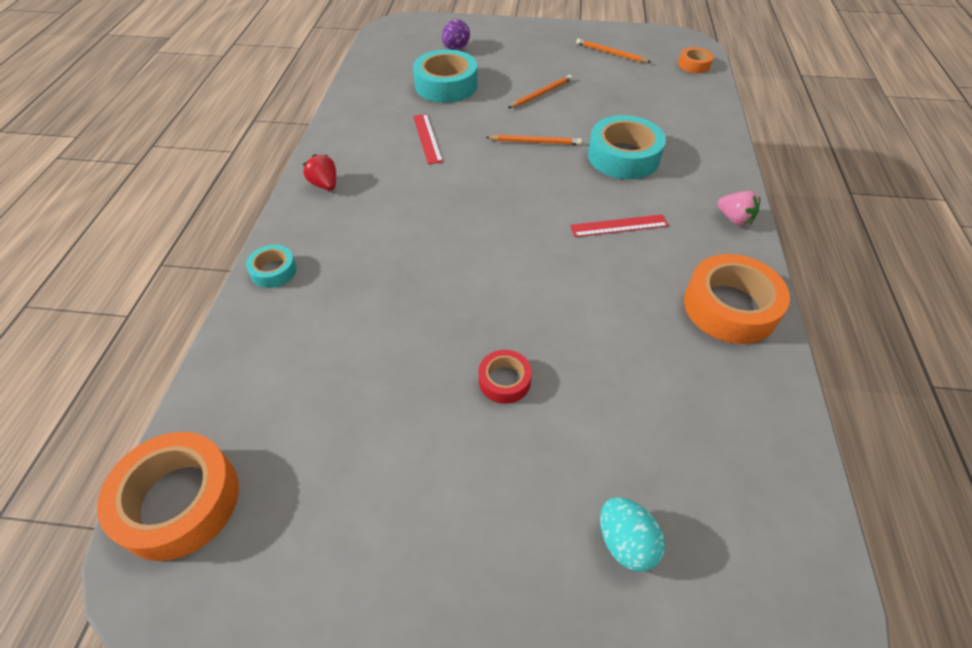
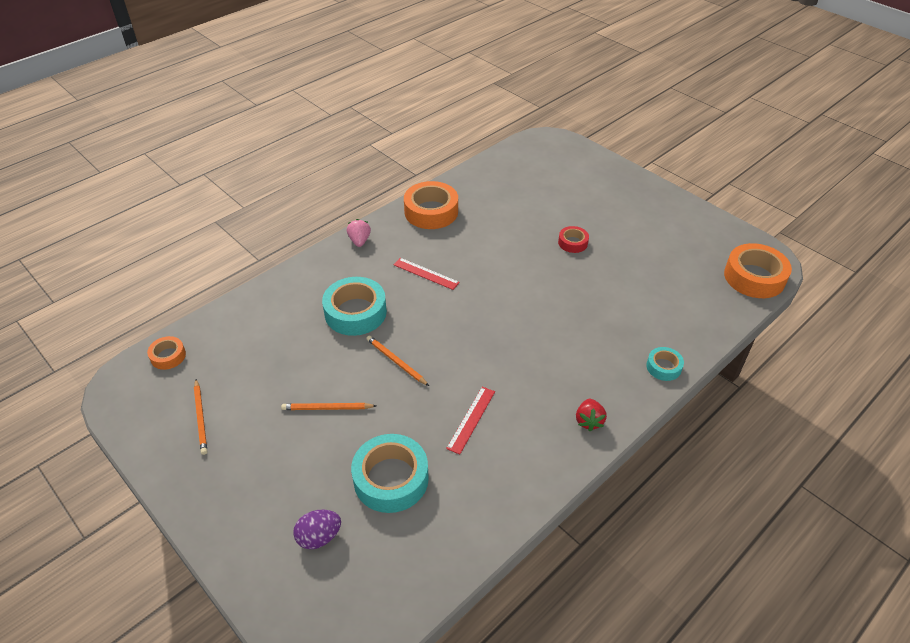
camera: 140 degrees left, 5 degrees down
(625, 542) = (576, 180): turquoise egg -> none

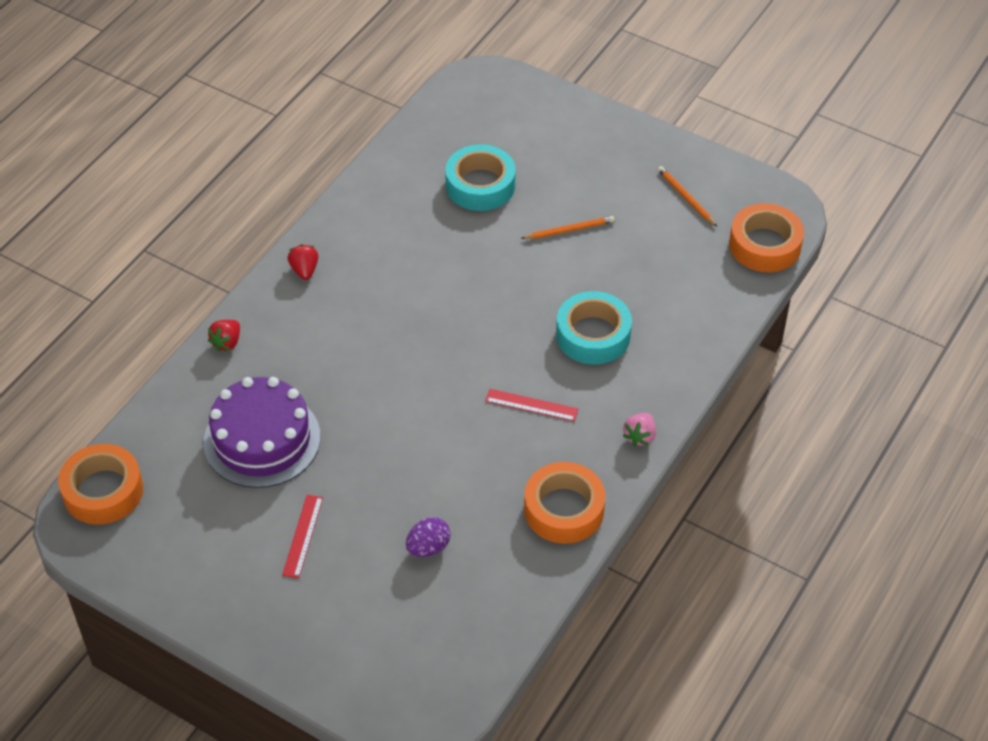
camera: 165 degrees right, 5 degrees up
(168, 356) = (765, 245): orange tape -> orange tape, size x1.91
(319, 537) = (522, 134): purple egg -> purple egg (428, 547)
(359, 241) = (639, 436): pink strawberry -> pink strawberry turned 45 degrees clockwise
(396, 361) = (521, 289): orange pencil -> none
(471, 419) = (423, 248): red ruler -> red ruler (303, 536)
(573, 243) = (350, 497): red tape -> none
(634, 288) = (262, 439): none -> purple cake
(663, 367) = (227, 342): turquoise tape -> red strawberry

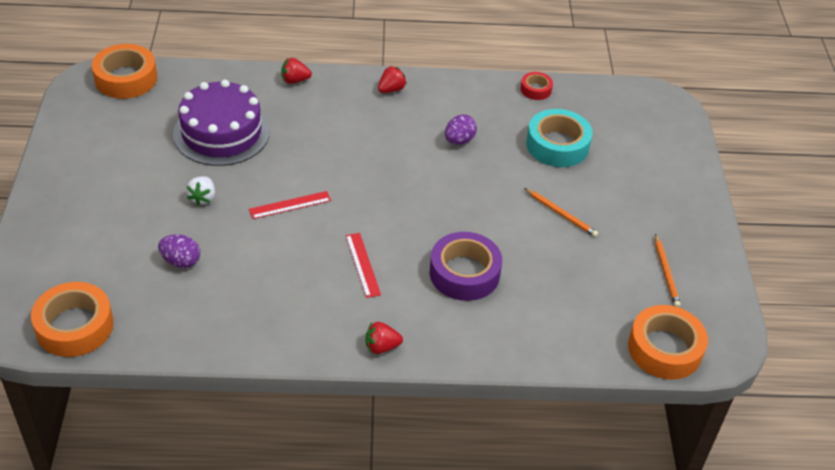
camera: 55 degrees right, 5 degrees down
(303, 536) = (149, 189): red ruler -> red ruler (290, 205)
(350, 494) = (203, 198): none -> white strawberry
(392, 160) = (536, 89): none -> red tape
(420, 254) = (459, 140): none -> purple egg
(564, 509) = (271, 328): orange tape -> orange tape (74, 326)
(593, 335) = (464, 273): turquoise tape -> purple tape
(639, 436) = (381, 347): pink strawberry -> red strawberry
(685, 197) = (666, 273): orange pencil -> orange pencil turned 150 degrees clockwise

